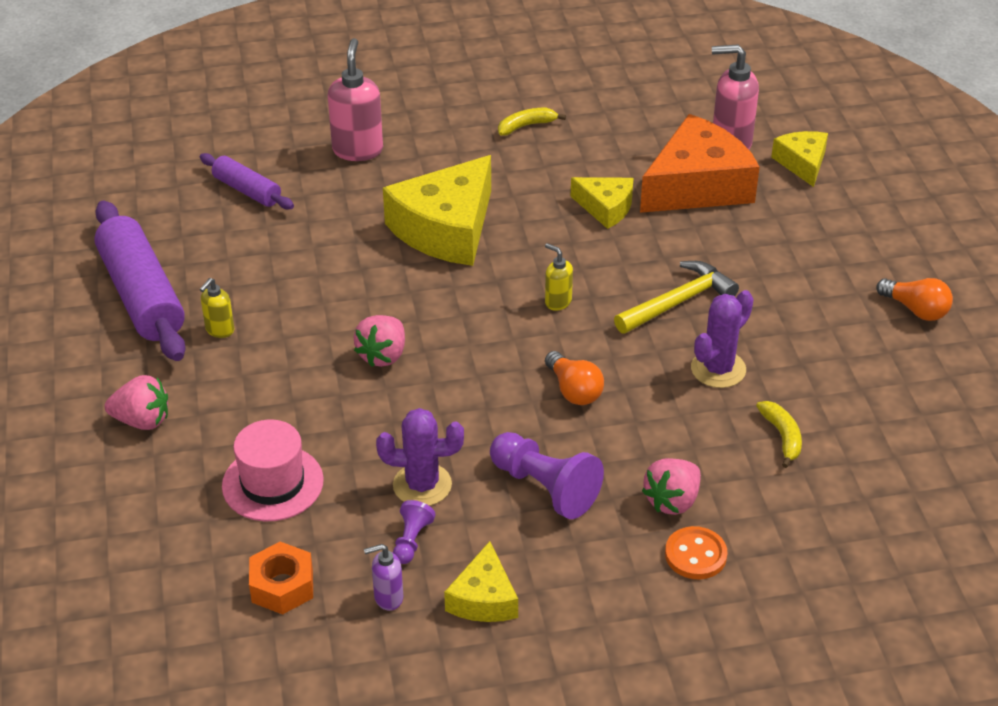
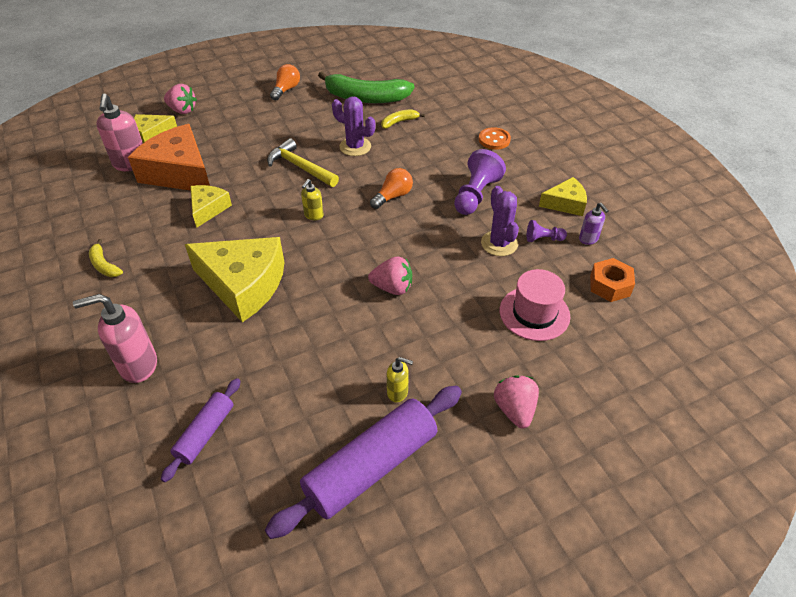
camera: 105 degrees left, 5 degrees up
(672, 501) = (462, 151): pink strawberry -> pink strawberry (182, 110)
(872, 406) = (365, 98): none -> green banana

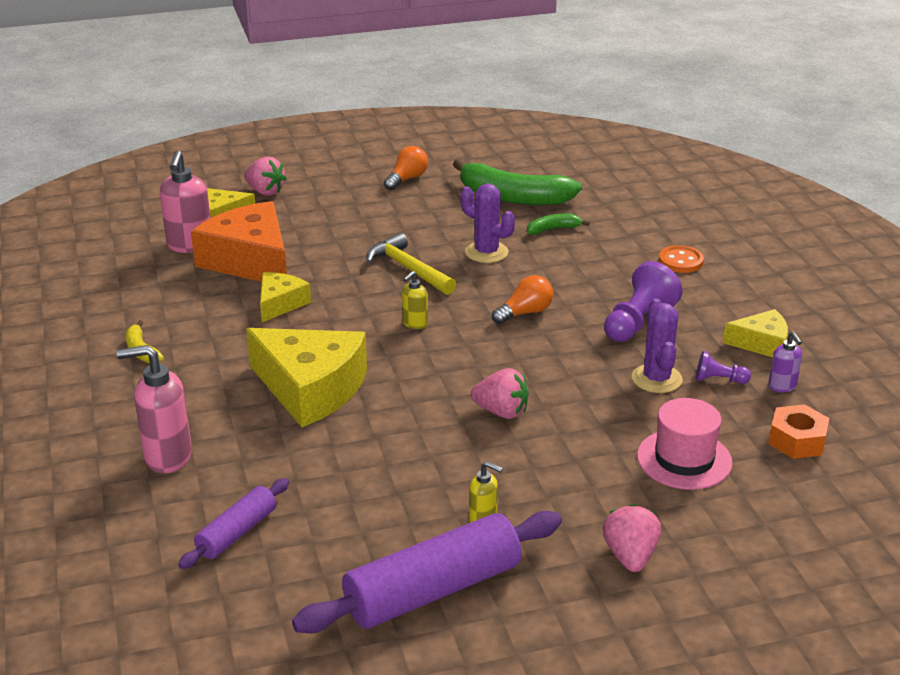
camera: 10 degrees right, 15 degrees down
(399, 122) = (553, 229): yellow banana -> green banana

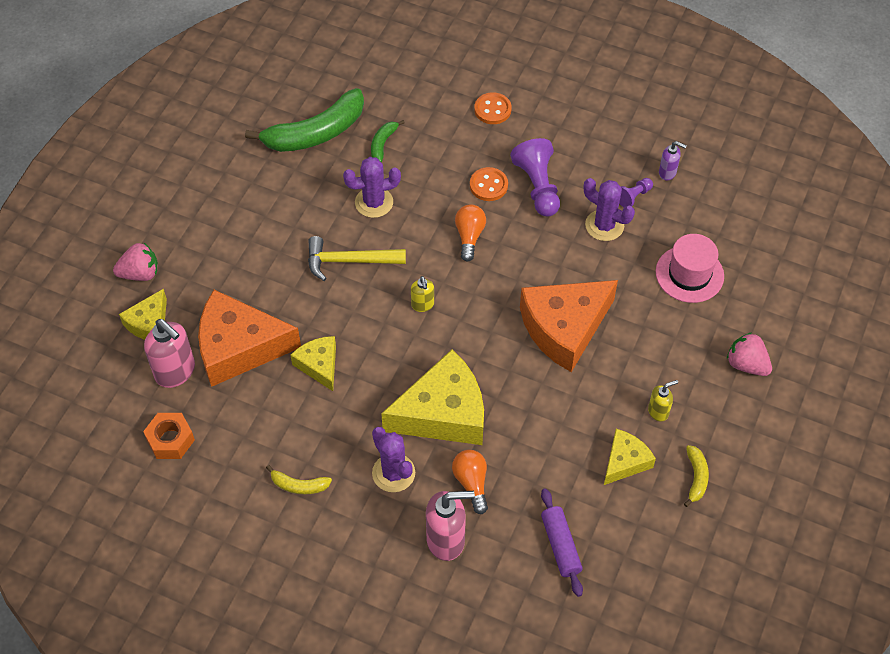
camera: 50 degrees left, 25 degrees up
(167, 457) = (446, 540): pink soap dispenser -> pink soap dispenser turned 135 degrees counterclockwise
(210, 392) = (393, 473): none -> purple cactus
(407, 179) = (219, 174): orange light bulb -> orange light bulb (471, 483)
(433, 590) = (696, 477): purple rolling pin -> yellow banana
(501, 412) = (564, 328): pink strawberry -> orange cheese
(596, 297) = (488, 185): none -> orange button
(761, 343) = (618, 146): yellow cheese -> yellow cheese (625, 461)
(797, 440) = (720, 209): orange nut -> orange nut (170, 440)

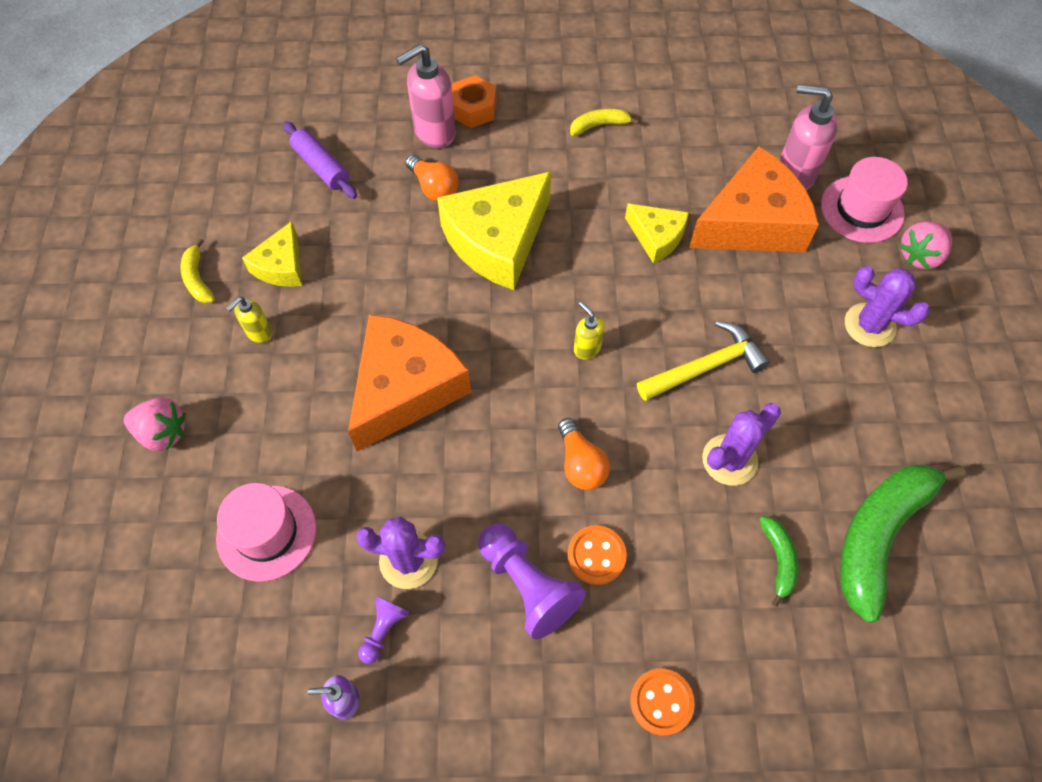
camera: 155 degrees right, 5 degrees up
(149, 323) = (862, 209): yellow cheese -> pink hat
(170, 440) = (746, 117): orange nut -> orange nut (473, 109)
(393, 473) = (516, 168): purple cactus -> purple cactus (869, 325)

